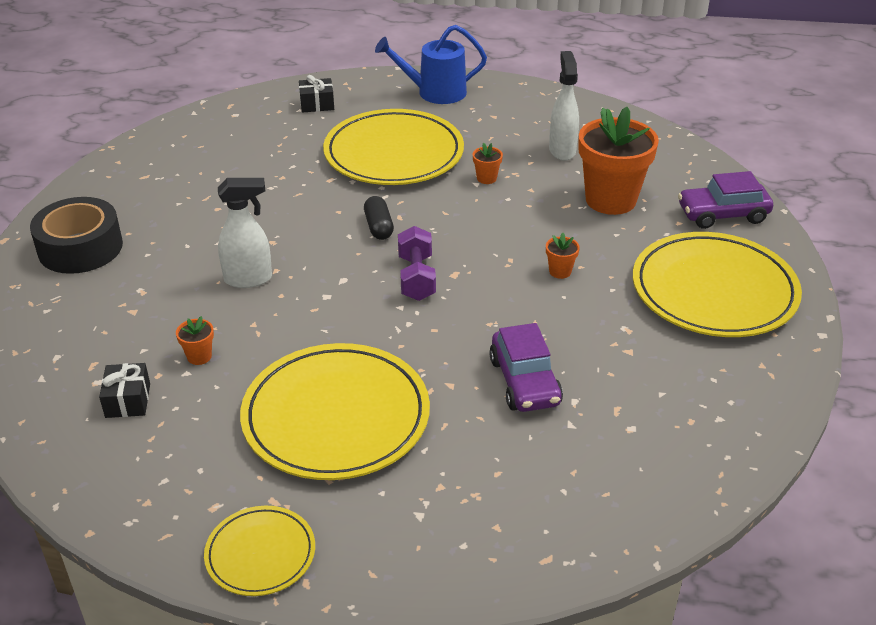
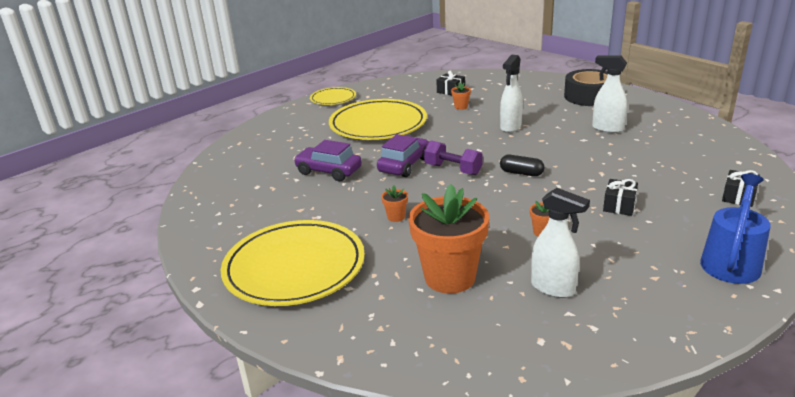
camera: 130 degrees right, 10 degrees down
(199, 205) = (607, 129): none -> white spray bottle
(394, 154) = (619, 205): yellow plate -> black gift
(722, 214) = (361, 327): purple car -> purple car (404, 165)

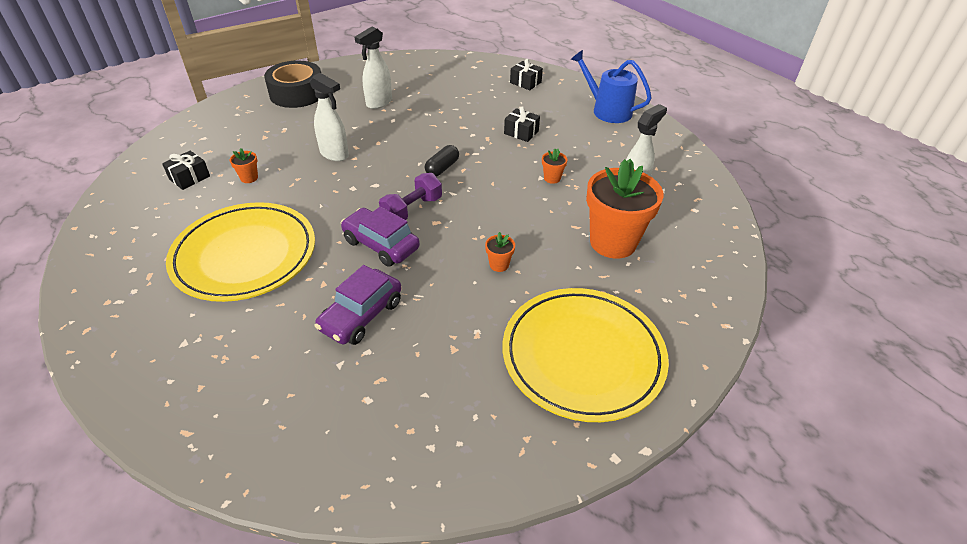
camera: 85 degrees left, 15 degrees up
(333, 99) = (98, 297): yellow plate -> none

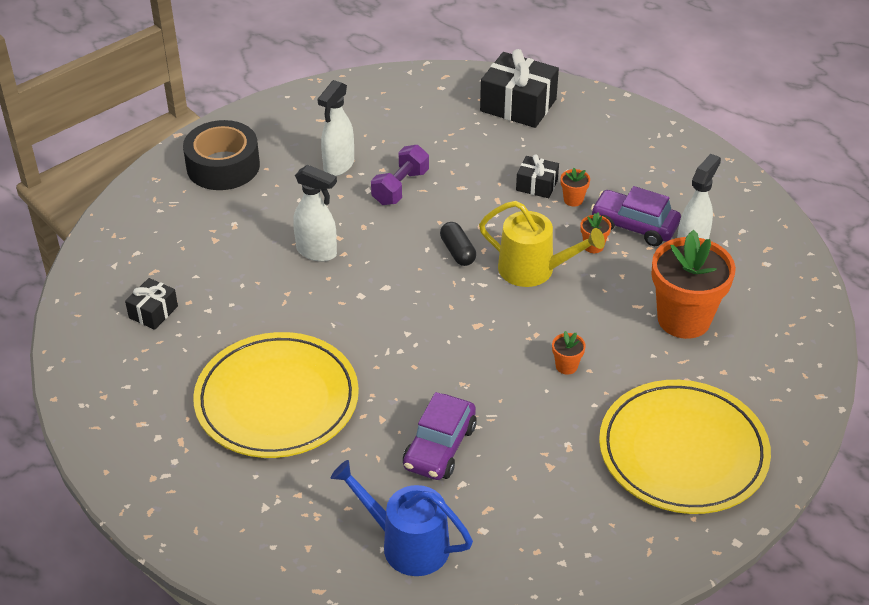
camera: 10 degrees left, 0 degrees up
(249, 178) = (227, 301): orange flower pot -> orange flower pot (573, 200)
(381, 245) = (426, 363): purple car -> purple car (634, 226)
(412, 210) = (444, 313): purple dumbbell -> purple dumbbell (400, 187)
(442, 168) = (457, 252): black capsule -> black capsule turned 45 degrees counterclockwise
(497, 188) = (533, 269): none -> yellow watering can
(525, 82) = (518, 105): black gift -> black gift, size x1.86
(607, 110) = (635, 136): blue watering can -> blue watering can (407, 544)

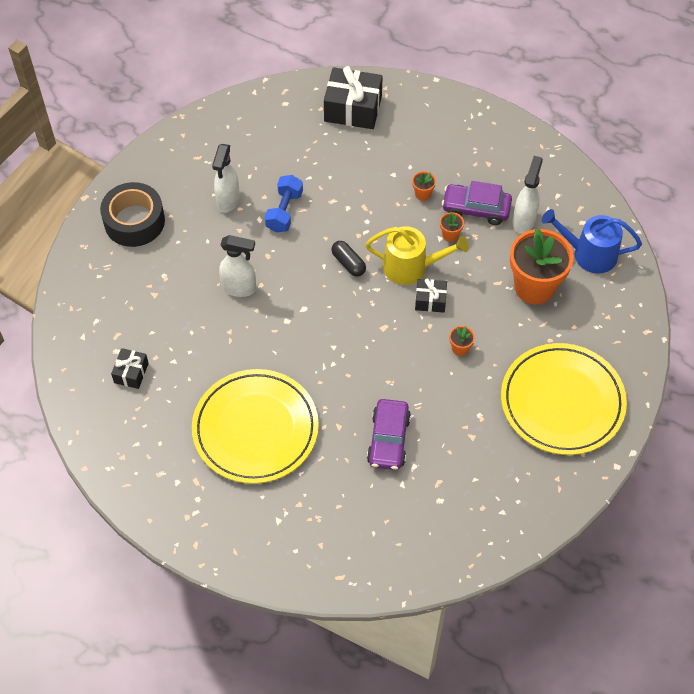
camera: 15 degrees left, 15 degrees up
(400, 187) = (284, 211): purple dumbbell -> blue dumbbell
(407, 544) = (390, 525): blue watering can -> blue watering can (589, 254)
(536, 185) = (390, 186): black gift -> black gift (430, 300)

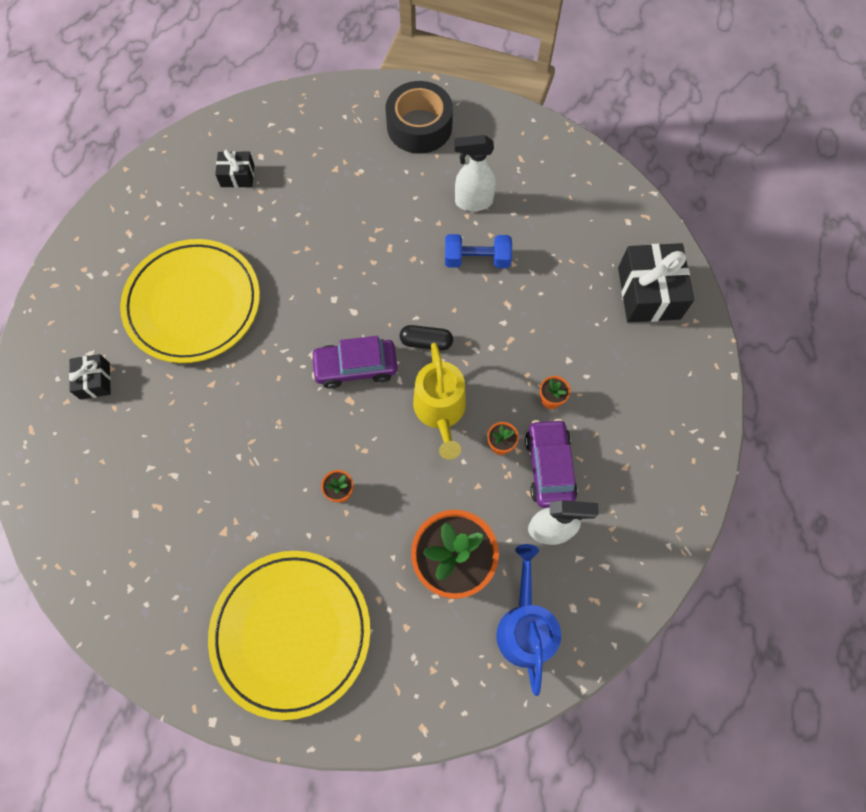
camera: 75 degrees right, 10 degrees up
(239, 288) = (363, 243): white spray bottle -> none
(348, 263) = (426, 342): black capsule -> black capsule turned 60 degrees clockwise
(388, 440) = (203, 440): purple car -> purple car (355, 367)
(430, 300) = (399, 443): black gift -> black gift (95, 381)

